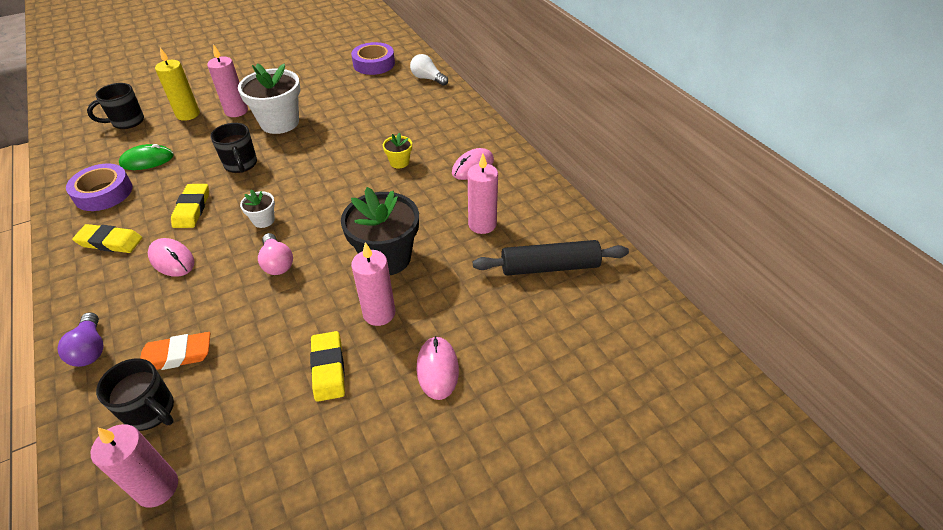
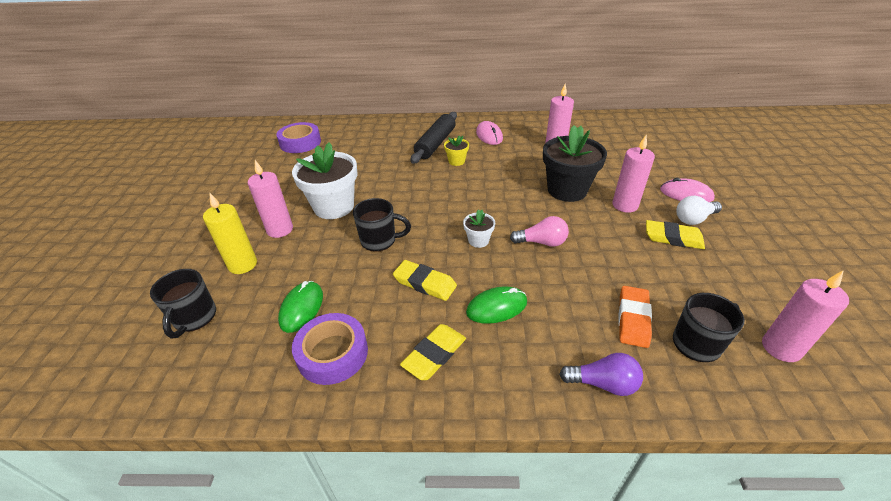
camera: 60 degrees left, 5 degrees down
(172, 259) = (496, 307): pink mouse -> green mouse
(428, 79) = (356, 126): white light bulb -> white light bulb (694, 219)
(549, 267) = (610, 136): black rolling pin -> black rolling pin (435, 144)

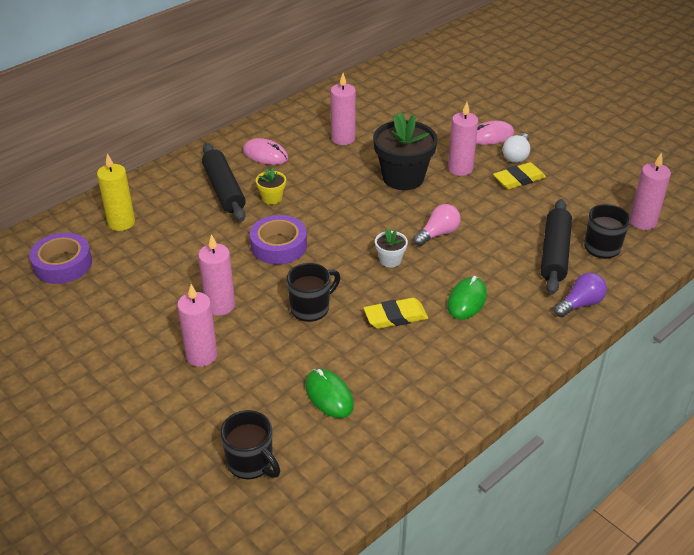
camera: 45 degrees left, 0 degrees up
(243, 264) = (219, 403): yellow candle -> yellow candle (121, 223)
(332, 353) = (401, 404): purple tape -> purple tape (279, 245)
(334, 207) = (220, 305): white flower pot -> pink candle
(434, 354) = (468, 356): yellow eraser -> none
(633, 319) = (554, 253): orange eraser -> black rolling pin

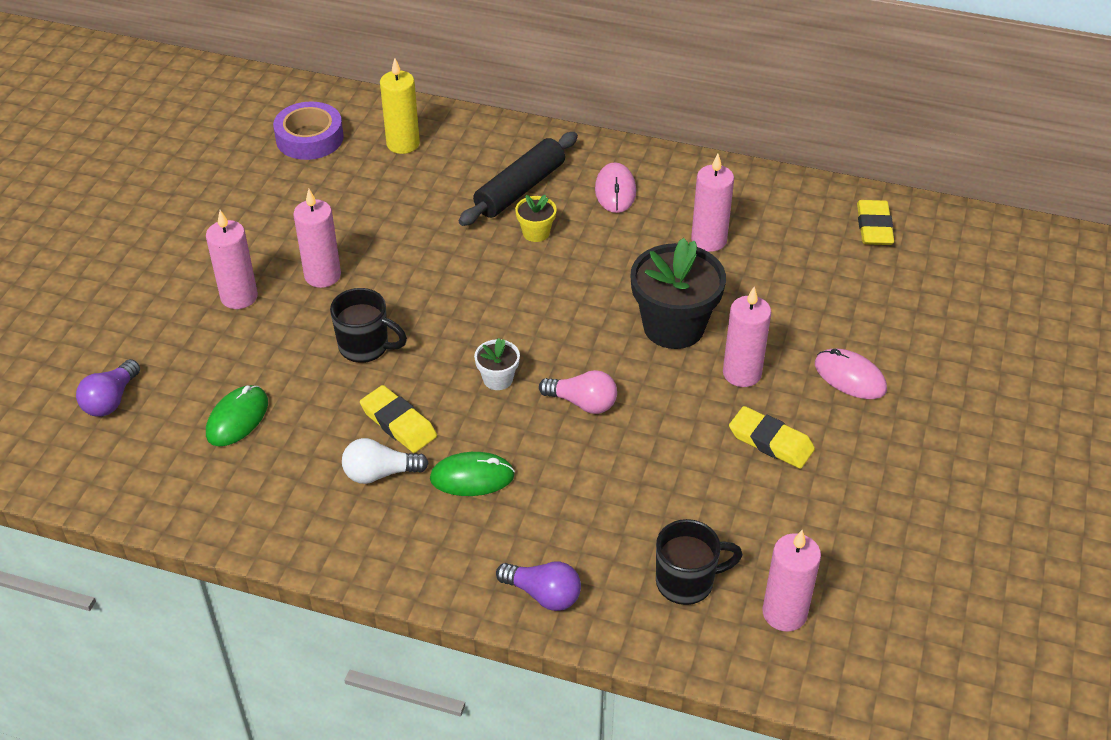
camera: 60 degrees right, 5 degrees up
(251, 463) = (111, 400): black mug -> purple light bulb
(279, 245) = (454, 275): purple tape -> none
(385, 84) = (874, 227): none -> yellow eraser
(516, 155) = (826, 420): white light bulb -> white light bulb (380, 473)
(554, 253) = (631, 534): black rolling pin -> none

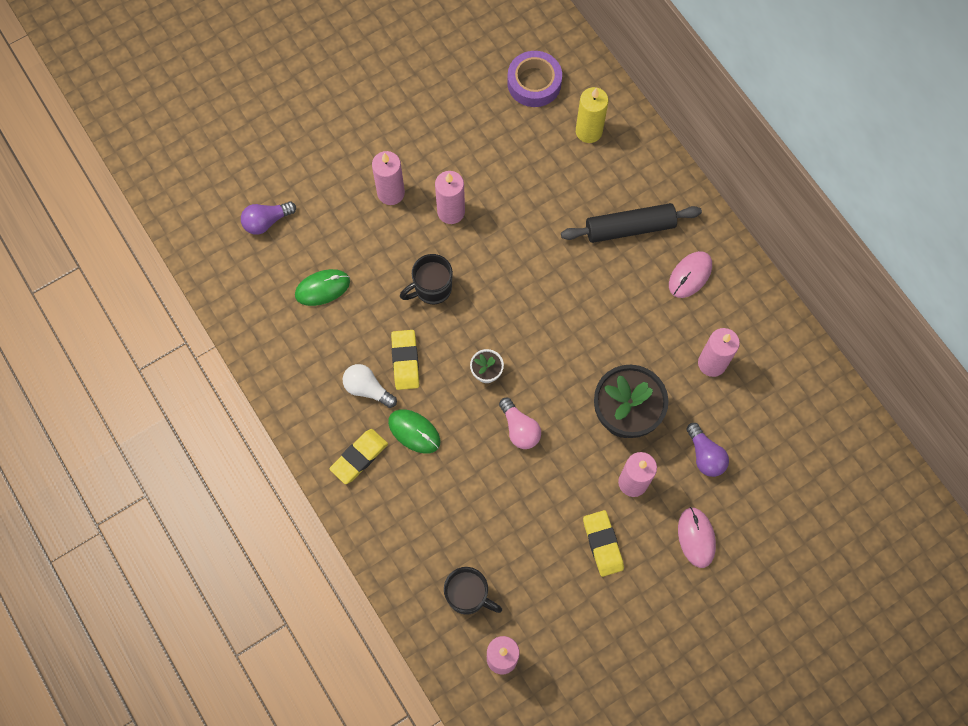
camera: 40 degrees right, 25 degrees up
(365, 347) = (432, 289): black mug -> black mug turned 90 degrees clockwise
(536, 233) = (607, 273): yellow flower pot -> none
(543, 594) = (387, 539): purple light bulb -> purple light bulb (705, 455)
(874, 227) = (833, 436): yellow eraser -> yellow eraser (359, 457)

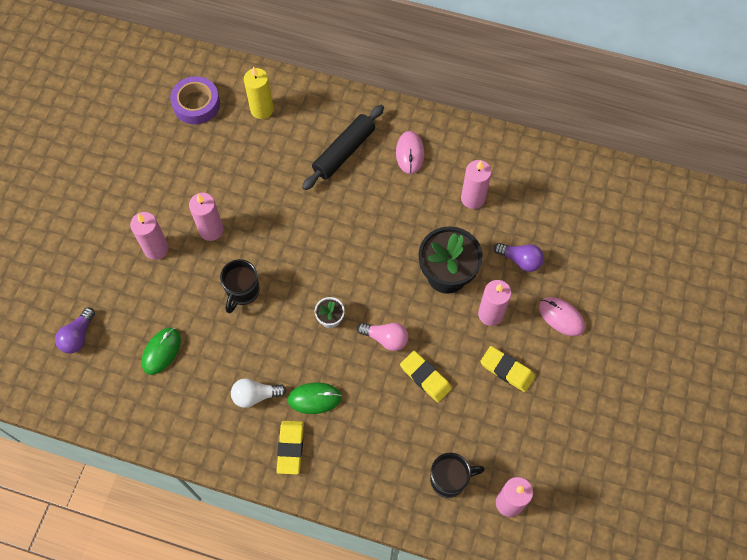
camera: 40 degrees left, 5 degrees down
(405, 361) = (266, 355): yellow eraser -> yellow eraser (425, 377)

